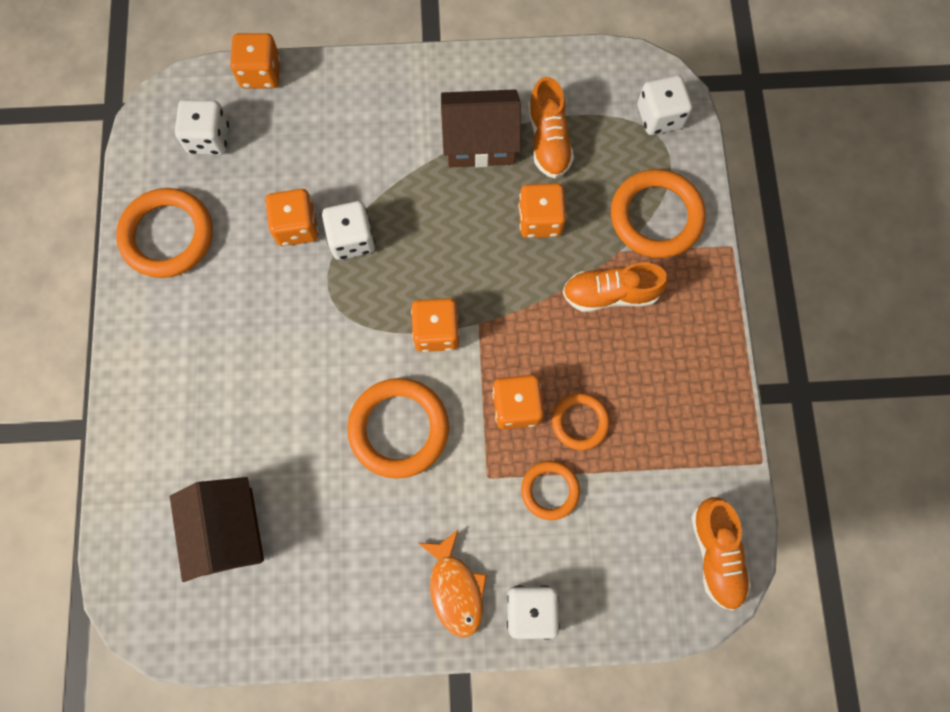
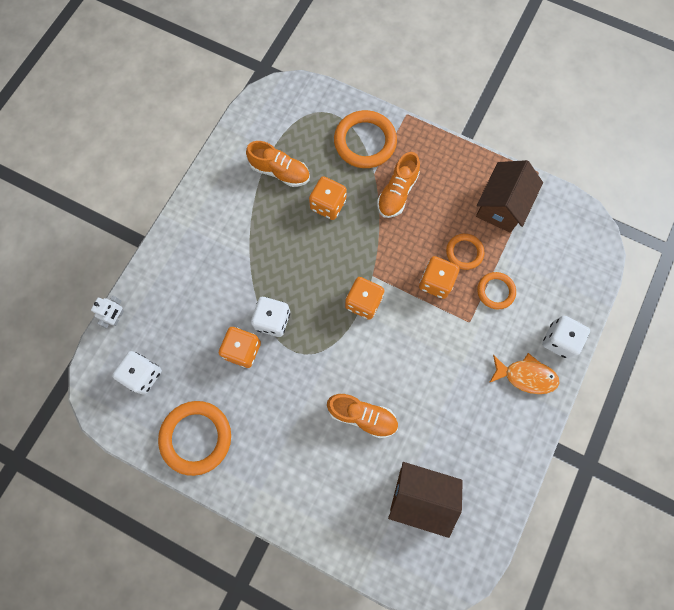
camera: 60 degrees left, 0 degrees up
(260, 73) = (117, 317): orange dice -> white robot
(399, 429) = (412, 357): orange ring -> none
(480, 142) = (256, 210): brown house -> brown house (502, 205)
(659, 117) = (304, 104): white dice -> none
(716, 554) = (576, 225): orange shoe -> orange shoe (362, 416)

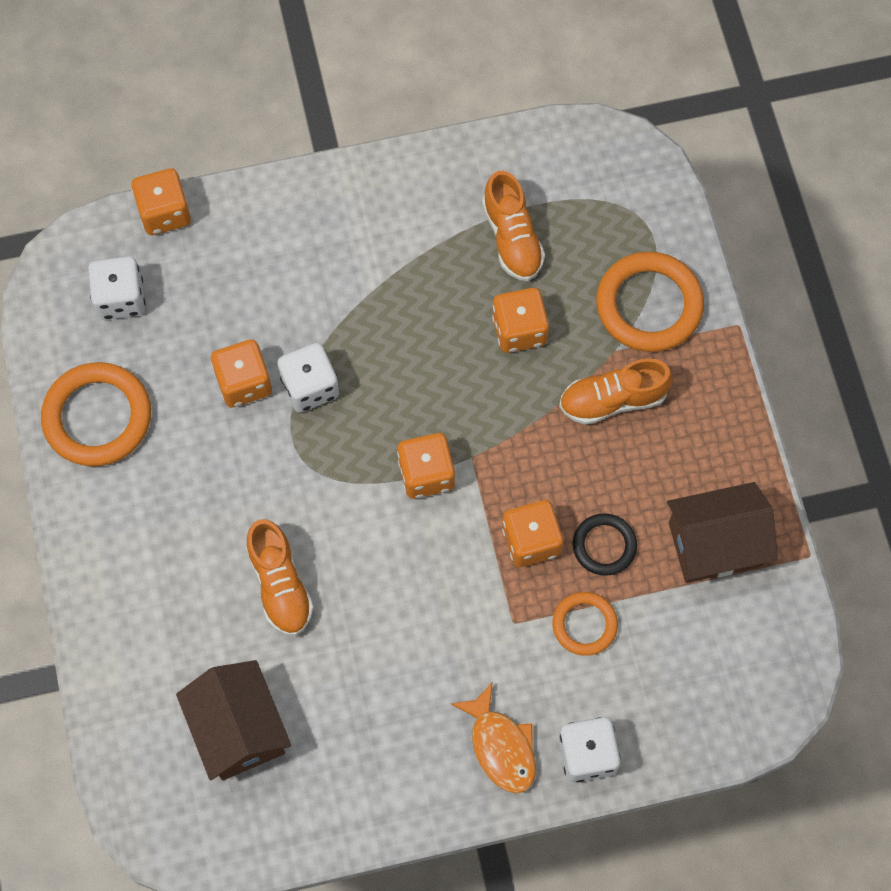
camera: 50 degrees right, 5 degrees down
(117, 317) = (164, 213): white robot -> orange dice
(464, 252) = (604, 546): orange ring -> black ring

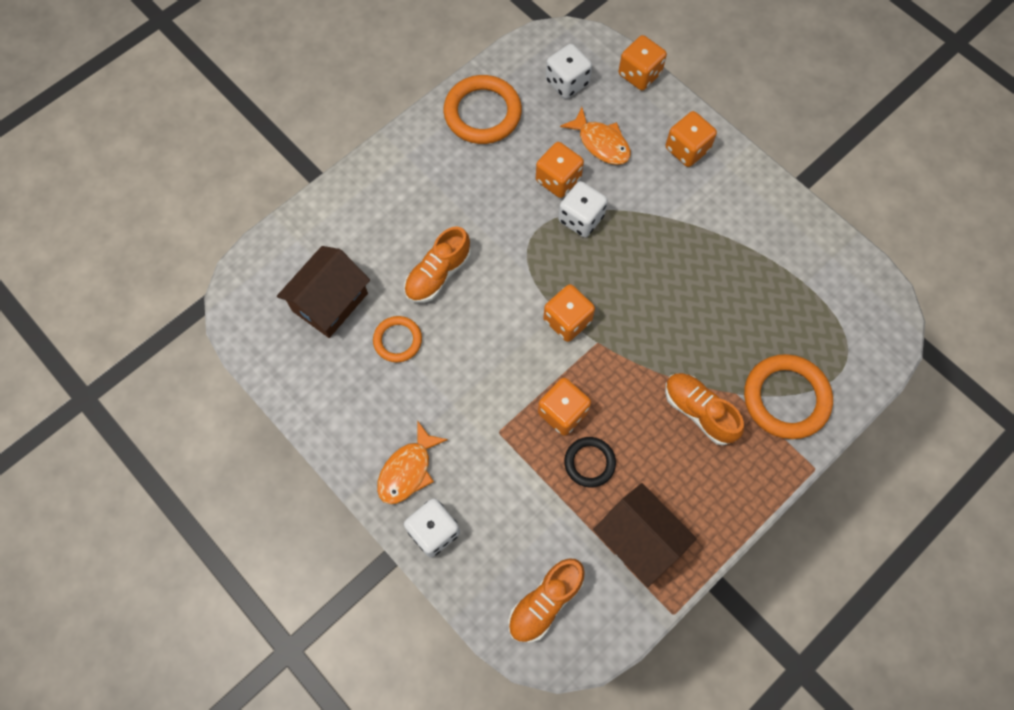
camera: 60 degrees right, 0 degrees up
(227, 309) = (601, 143): none -> orange fish
(512, 238) = (770, 283): orange shoe -> orange shoe (545, 602)
(519, 330) = (707, 323): orange dice -> orange dice (687, 149)
(584, 625) = (525, 480): orange ring -> orange ring (397, 340)

